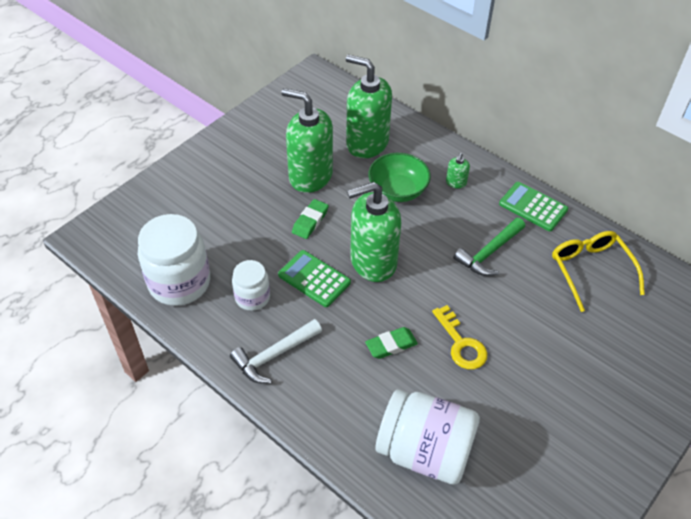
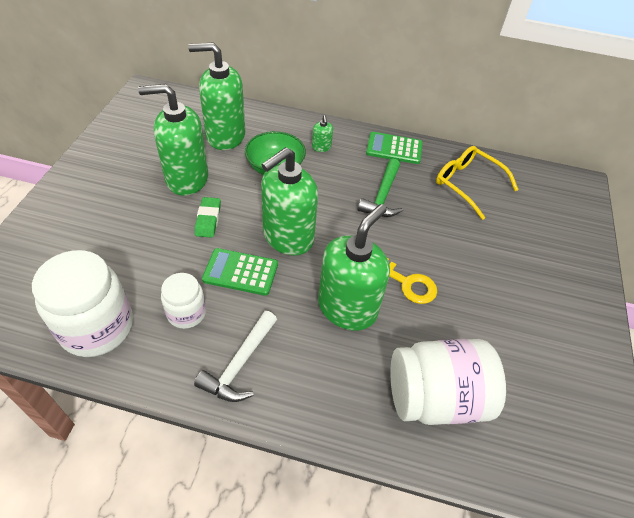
camera: 30 degrees left, 0 degrees up
(391, 345) = (347, 308): green eraser -> green soap dispenser

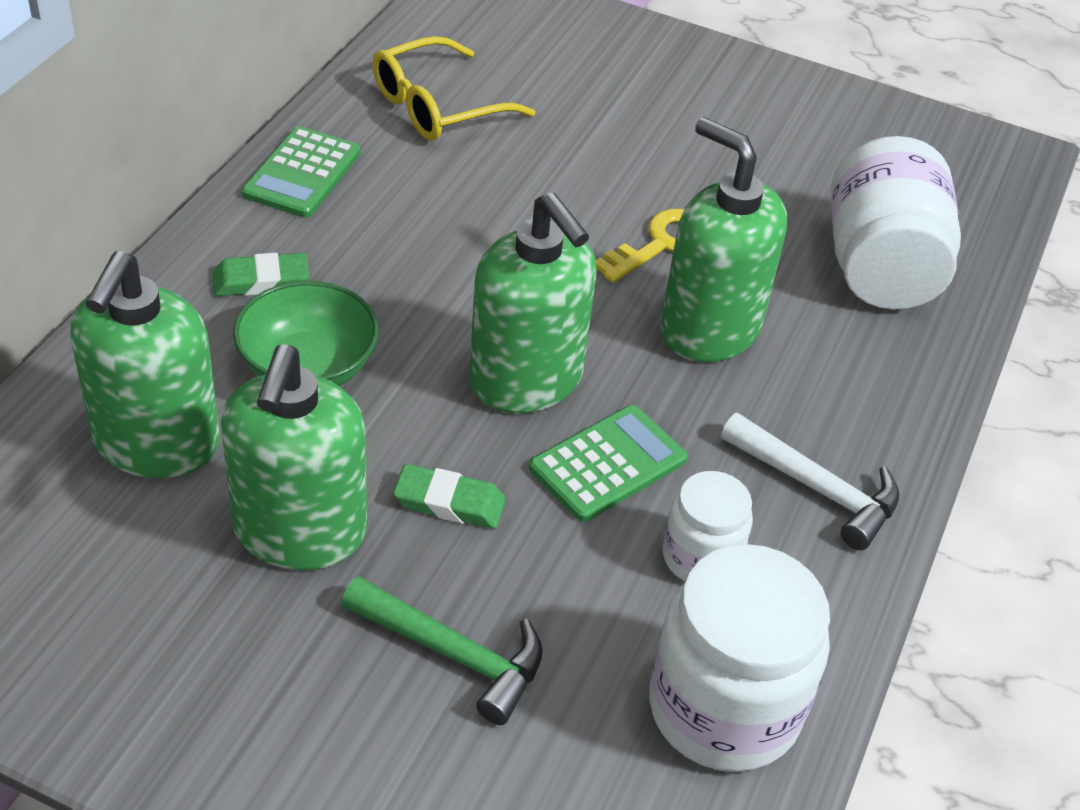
camera: 80 degrees left, 5 degrees down
(240, 272) = (608, 464): green calculator -> green calculator turned 150 degrees counterclockwise
(321, 147) = (261, 281): green soap dispenser -> green eraser
(382, 196) = (442, 223): green hammer -> green hammer (454, 655)

